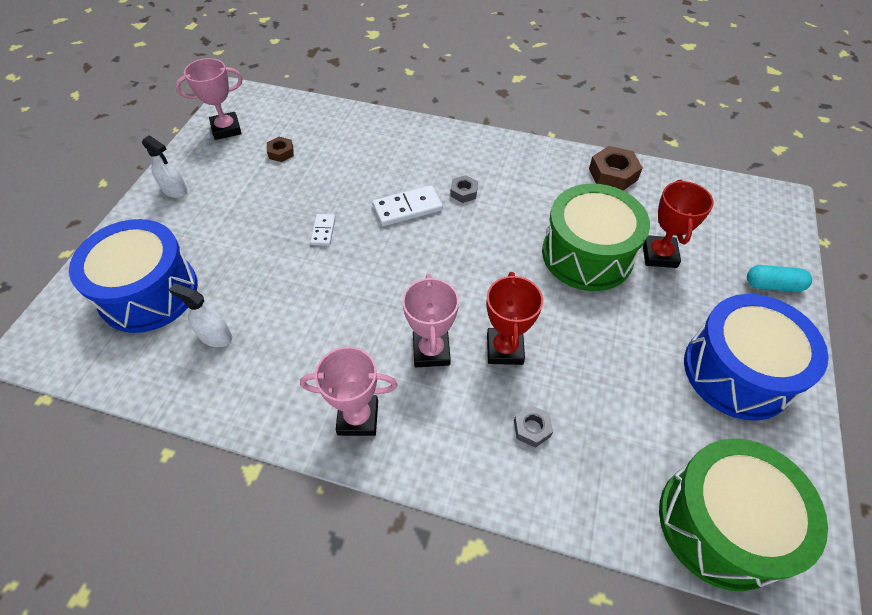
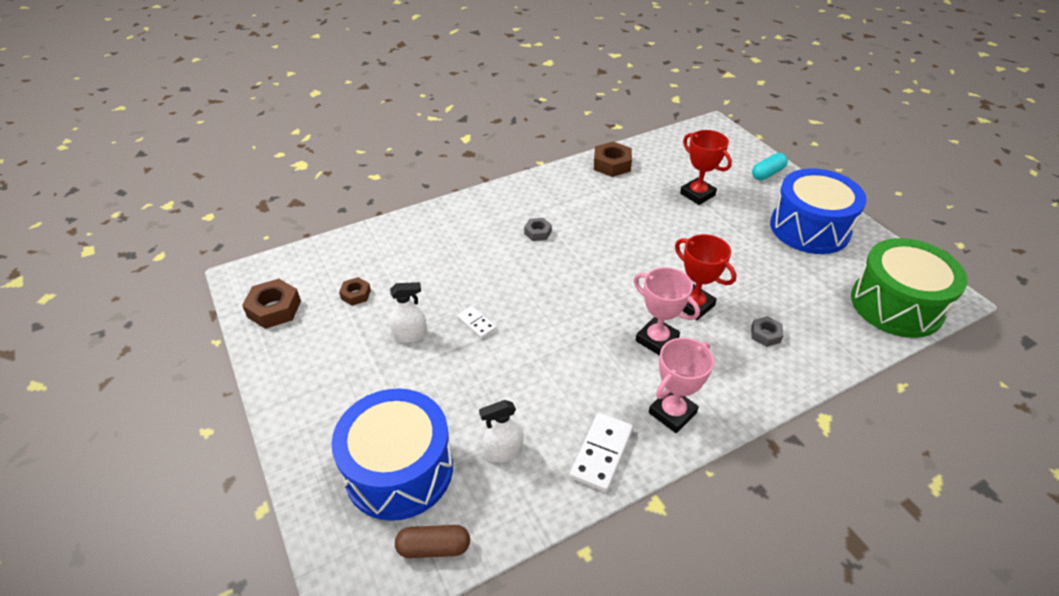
camera: 45 degrees left, 10 degrees down
(99, 359) = (434, 548): none -> brown capsule
(174, 190) = (298, 384): white spray bottle -> white spray bottle (410, 335)
(226, 129) = (274, 309): pink trophy -> brown nut
(407, 208) = (514, 267): white domino -> white domino (601, 453)
(587, 254) = (662, 220): green drum -> none

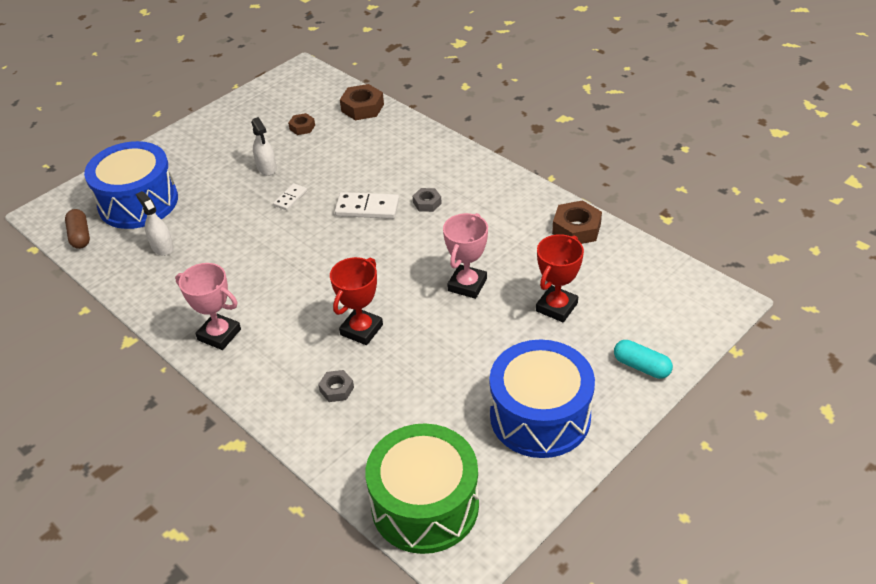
camera: 75 degrees right, 0 degrees up
(274, 309) = (273, 96): brown nut -> brown nut (362, 108)
(601, 453) = (169, 299): white domino -> white domino (367, 208)
(657, 340) = (304, 311): pink trophy -> pink trophy (467, 285)

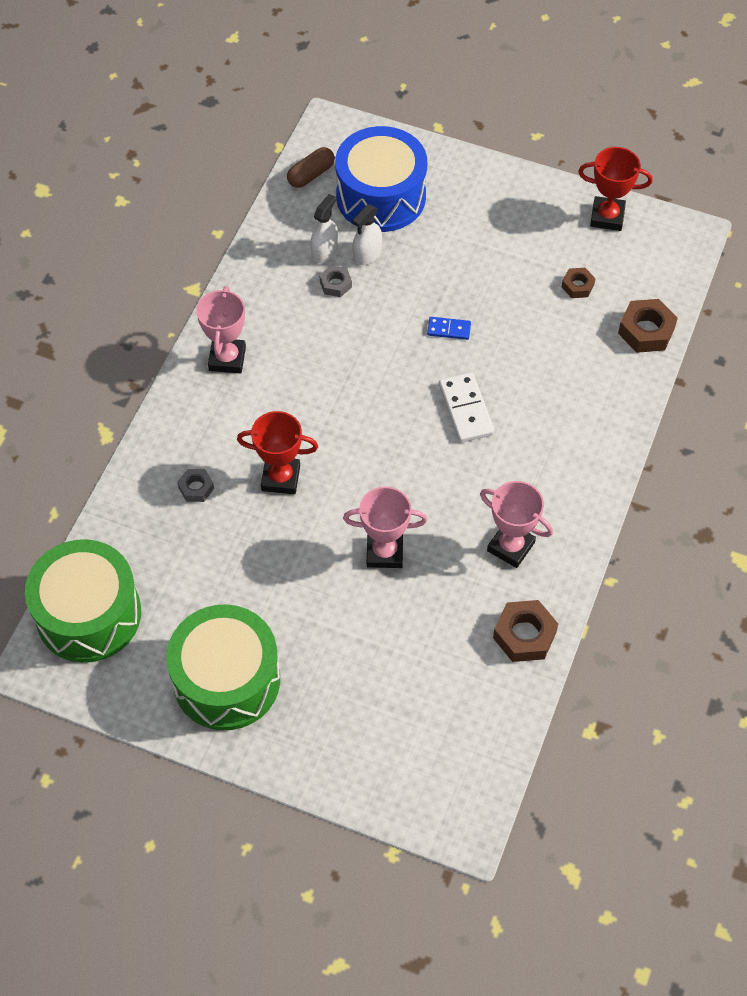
camera: 65 degrees right, 15 degrees up
(266, 168) = (489, 284): white spray bottle -> white spray bottle (367, 254)
(290, 198) = (449, 329): white domino -> blue domino
(427, 203) = (500, 465): grey nut -> grey nut (335, 284)
(499, 216) = (510, 546): none -> pink trophy
(540, 416) = (226, 680): blue drum -> green drum
(556, 307) = (386, 651): red trophy -> red trophy (607, 217)
(641, 366) = (329, 759): turquoise capsule -> none

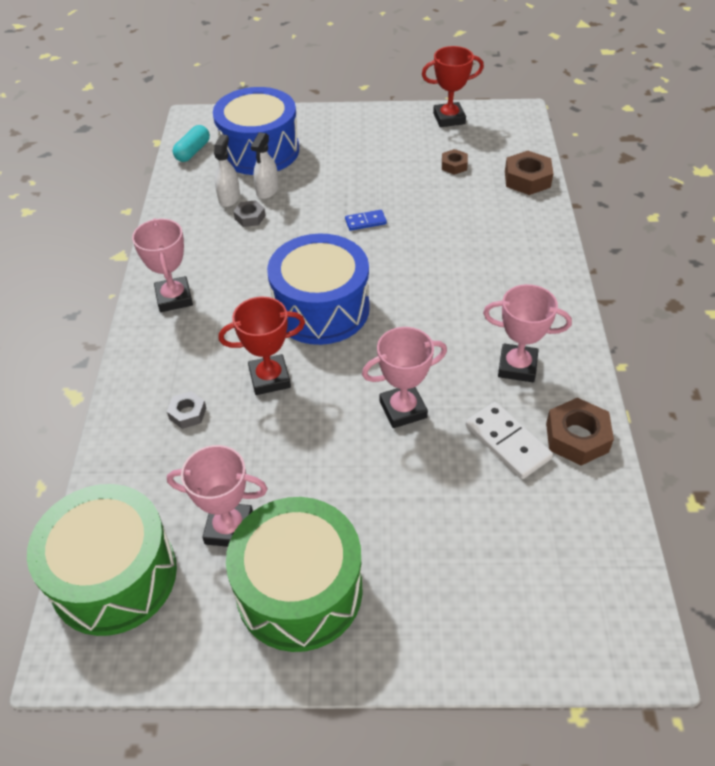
camera: 20 degrees left, 10 degrees down
(192, 607) = (229, 528): none -> pink trophy
(311, 174) = (193, 151): brown capsule -> turquoise capsule
(359, 419) = (321, 309): none -> blue drum
(466, 409) = (413, 273): white domino -> white domino (507, 442)

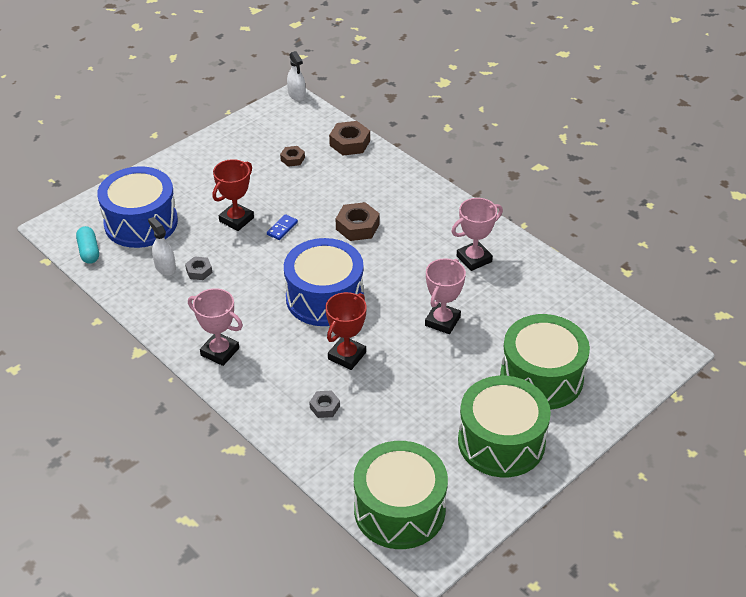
camera: 45 degrees left, 5 degrees down
(229, 528) = (429, 443): pink trophy -> none
(267, 190) = (186, 246): white spray bottle -> white spray bottle (296, 95)
(433, 552) = (541, 377): none -> green drum
(449, 118) = (248, 127): red trophy -> red trophy (236, 219)
(507, 442) = (514, 301): white domino -> none
(577, 437) = (544, 275): brown nut -> brown nut (357, 226)

